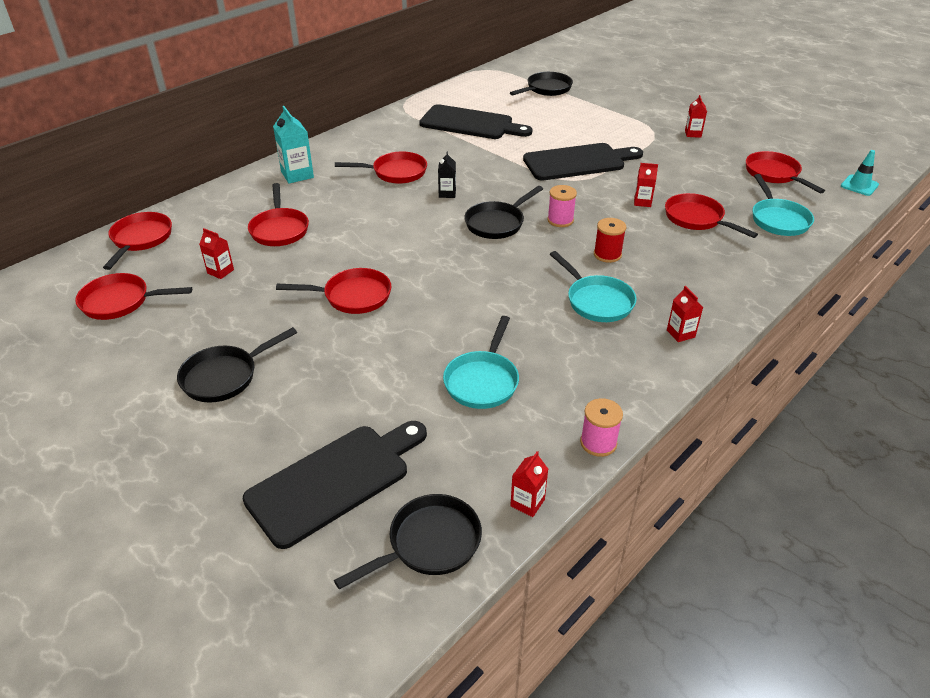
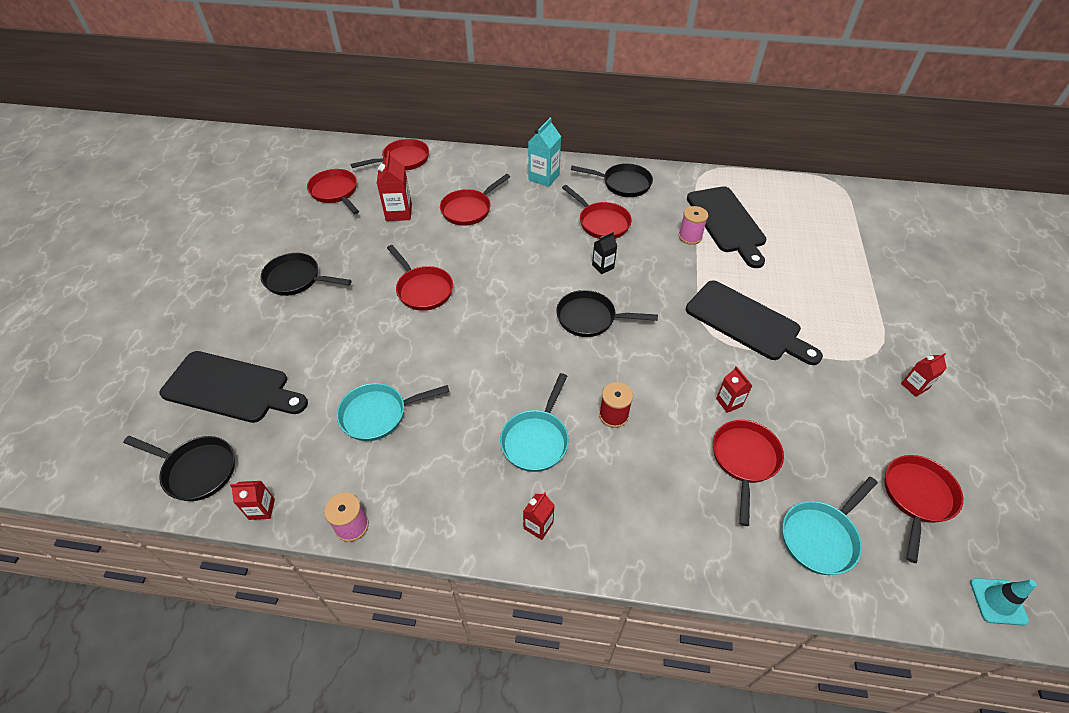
camera: 55 degrees right, 10 degrees up
(220, 271) = (399, 213): red carton -> red carton, size x1.66
(546, 89) = (854, 237): black pan -> black pan (623, 184)
(560, 220) = (636, 356): pink spool -> pink spool (690, 236)

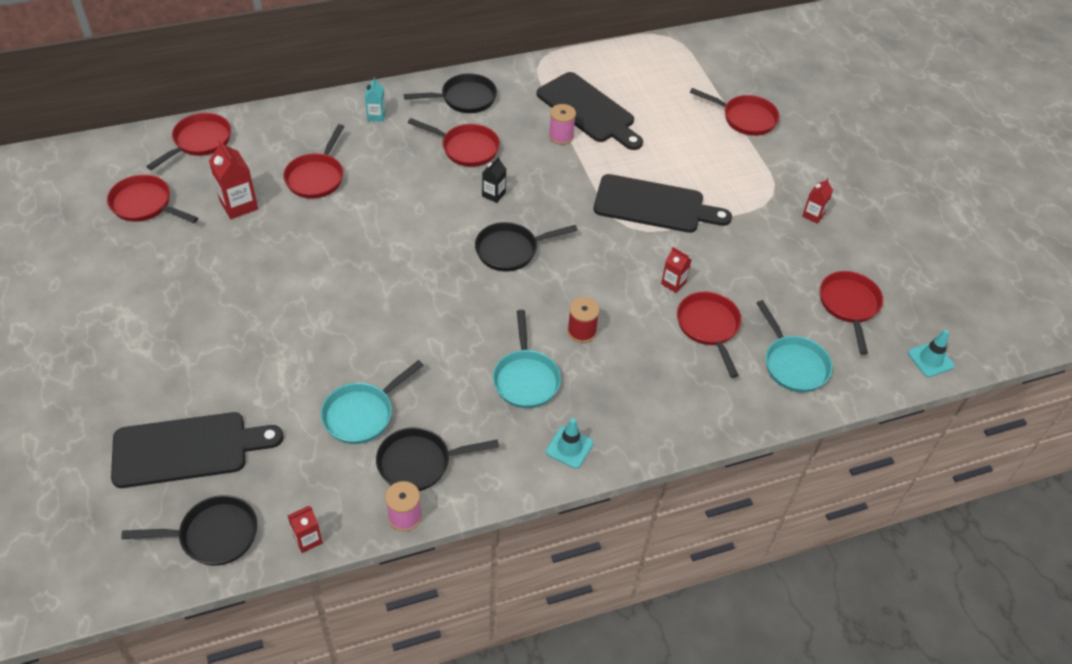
camera: 30 degrees left, 0 degrees up
(296, 279) = (173, 316): black pan -> black pan (419, 463)
(423, 289) = (324, 279): red pan -> red pan (745, 118)
(538, 525) = (569, 447): red carton -> turquoise traffic cone
(544, 177) = (376, 116): turquoise carton -> turquoise carton, size x0.60
(821, 537) = (793, 364): turquoise pan -> turquoise pan turned 45 degrees counterclockwise

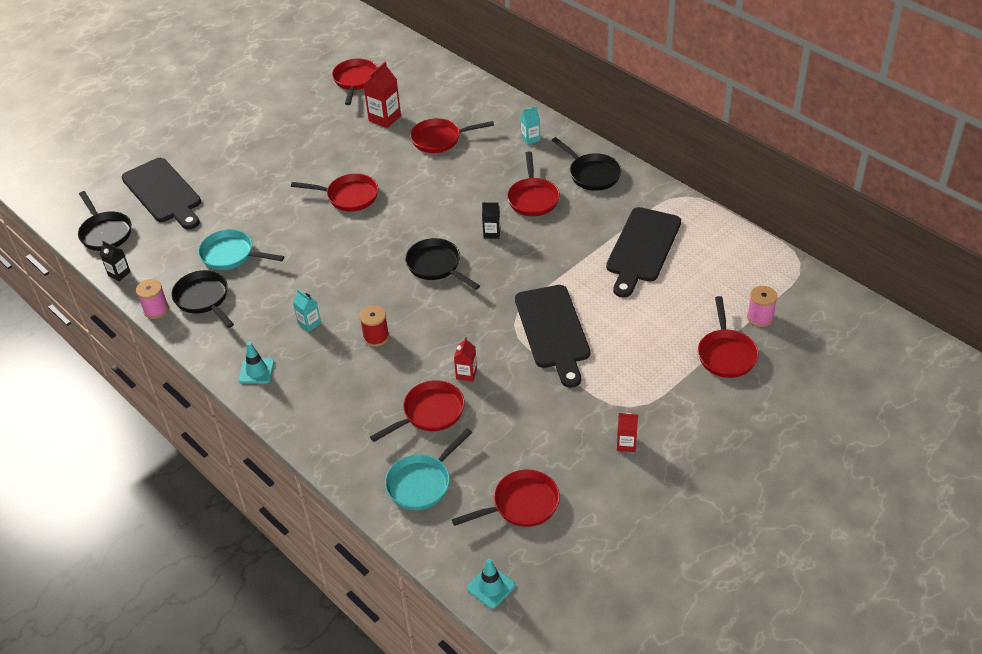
camera: 70 degrees right, 5 degrees down
(199, 142) = (433, 74): red pan -> red pan (349, 196)
(308, 539) = (119, 273): red carton -> black carton
(526, 379) = (309, 323): turquoise pan -> turquoise carton
(561, 136) = (593, 244): pink spool -> pink spool (760, 317)

